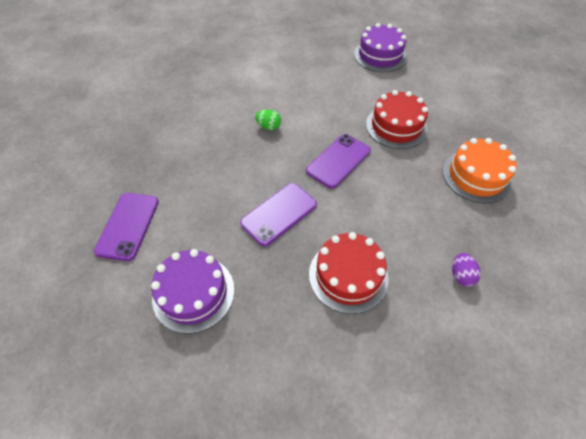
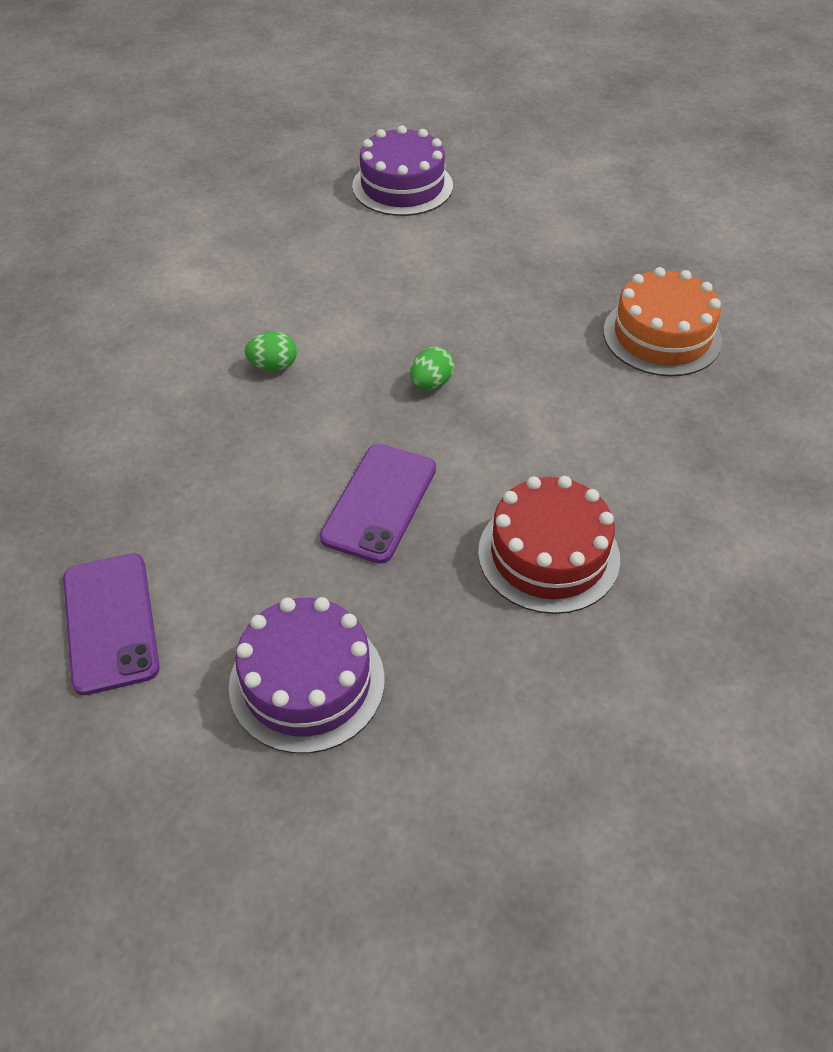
camera: 25 degrees left, 5 degrees down
(338, 161) = (431, 383): purple phone -> green egg
(396, 126) = (496, 297): red cake -> none
(461, 275) = (715, 490): purple egg -> none

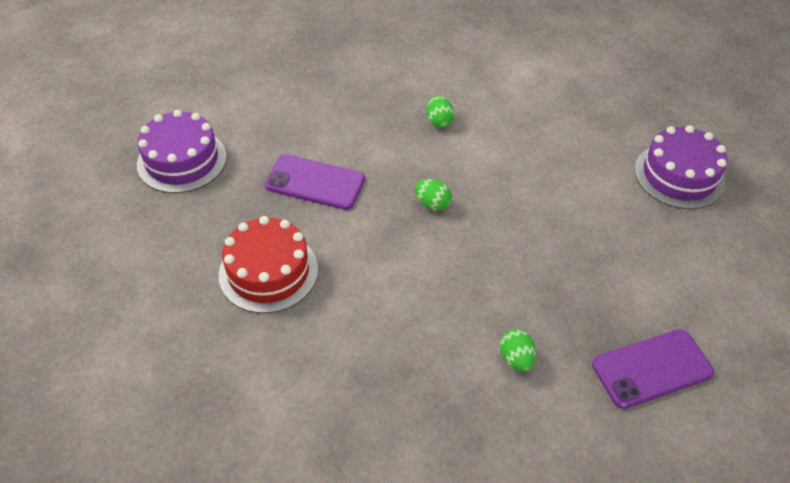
camera: 85 degrees right, 0 degrees up
(110, 622) = (229, 81): purple phone -> purple phone (651, 368)
(662, 336) = (516, 359): orange cake -> green egg

